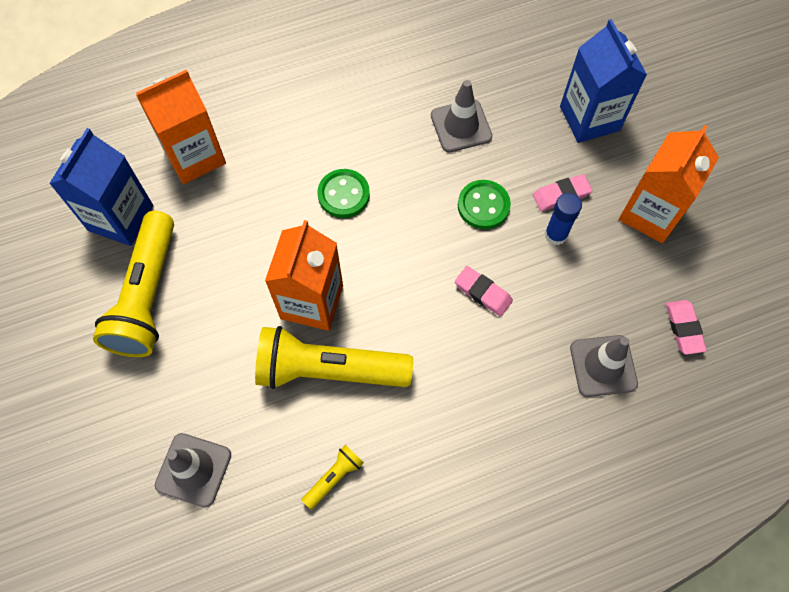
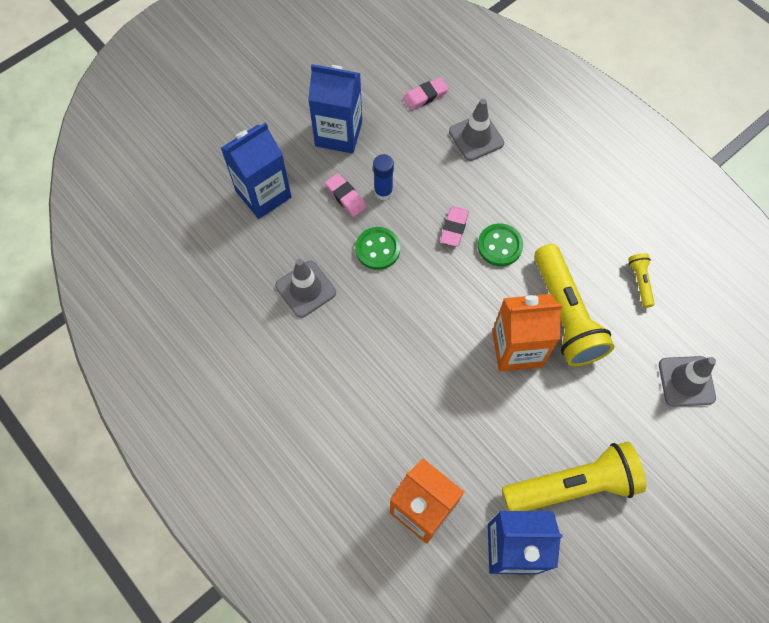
camera: 110 degrees left, 0 degrees up
(334, 477) = (640, 282): yellow flashlight -> yellow flashlight turned 60 degrees clockwise
(343, 194) = (410, 360): green button -> green button (499, 246)
(650, 213) = (338, 134): orange carton -> blue carton

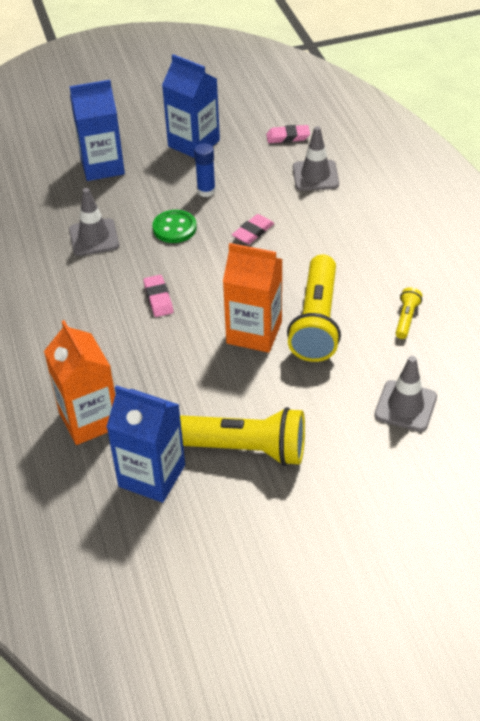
camera: 25 degrees right, 20 degrees down
(345, 197) = (171, 186): pink eraser -> pink eraser (158, 298)
(499, 246) = (287, 255): green button -> none

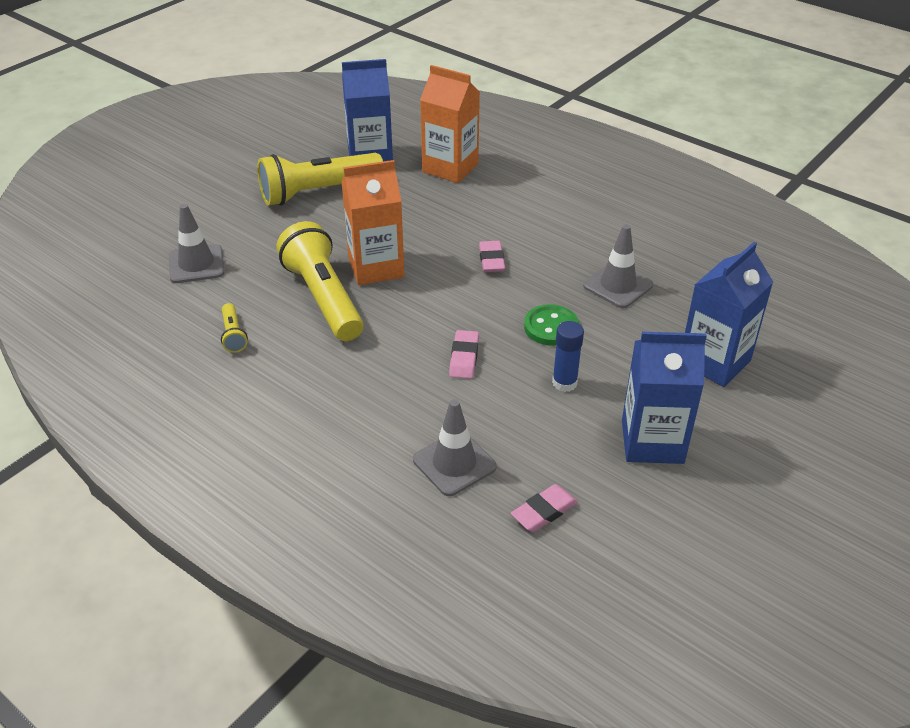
camera: 145 degrees right, 5 degrees down
(158, 298) = (491, 260): pink eraser -> pink eraser turned 45 degrees clockwise

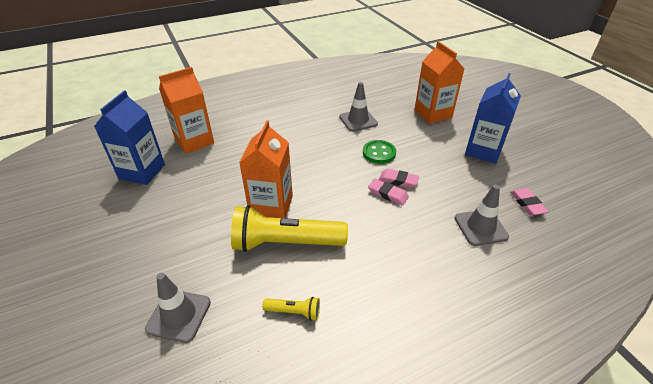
camera: 65 degrees left, 0 degrees up
(318, 192) = (154, 210): yellow flashlight -> none
(491, 260) = (303, 154): pink eraser -> pink eraser (398, 180)
(564, 383) = (428, 163): blue glue stick -> none
(714, 362) = (433, 114): blue carton -> orange carton

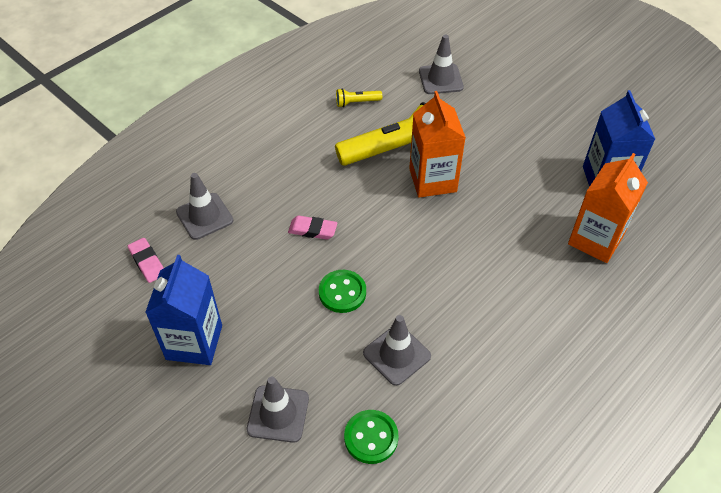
camera: 160 degrees right, 10 degrees up
(386, 98) = (371, 437): none -> green button
(398, 180) = (305, 253): pink eraser -> none
(433, 114) = (278, 414): orange carton -> grey traffic cone

